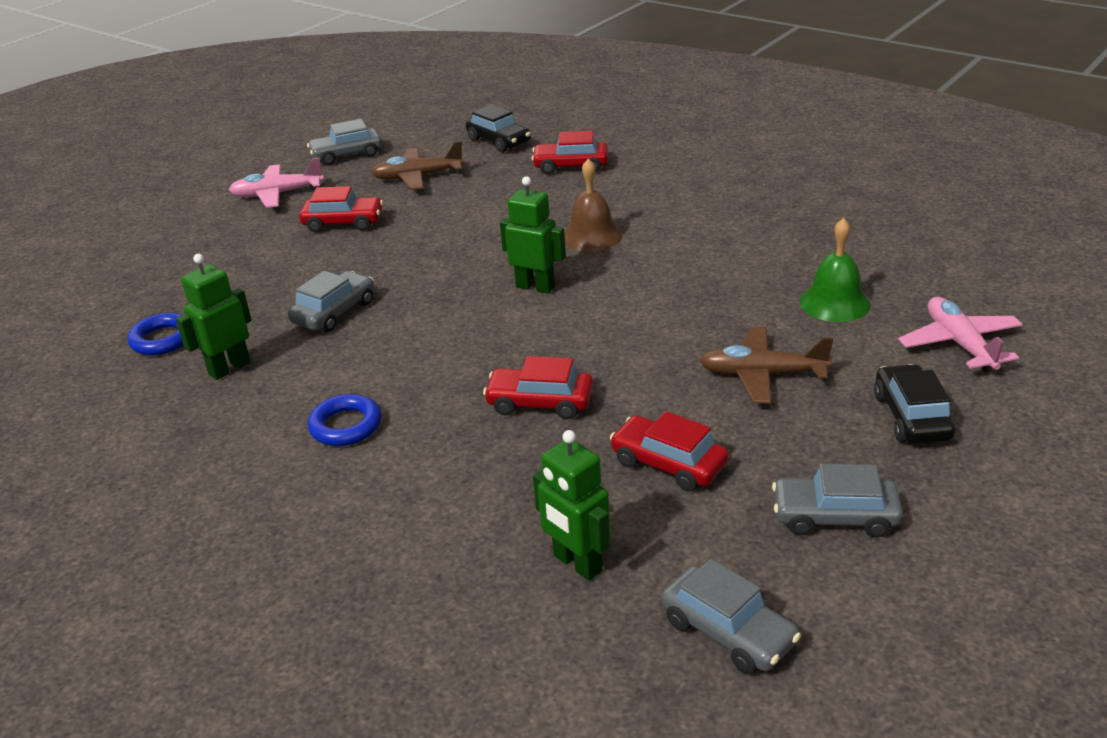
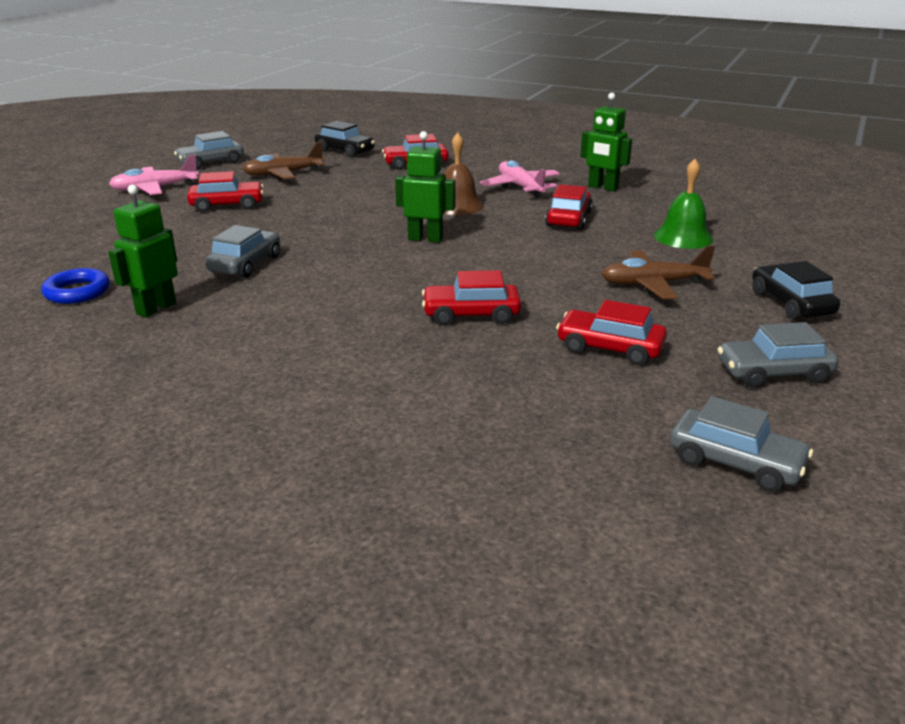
camera: 15 degrees left, 5 degrees down
(346, 426) = (293, 342): blue ring -> none
(577, 564) = (568, 426): green robot -> green robot (602, 187)
(711, 265) = (568, 219): none -> red car
(960, 344) = (797, 257): pink plane -> pink plane (520, 187)

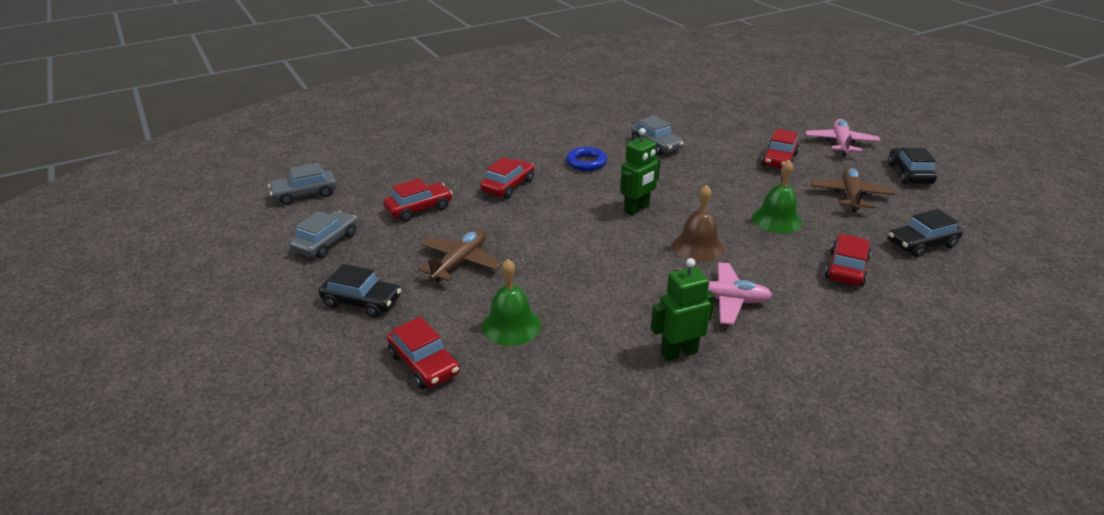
camera: 125 degrees right, 5 degrees up
(77, 292) = (662, 104): blue ring -> blue ring (586, 163)
(156, 308) = (619, 116): green robot -> none
(211, 162) = (909, 174): grey car -> black car
(367, 189) = (776, 220): none -> green bell
(568, 219) = (613, 287): red car -> red car (424, 364)

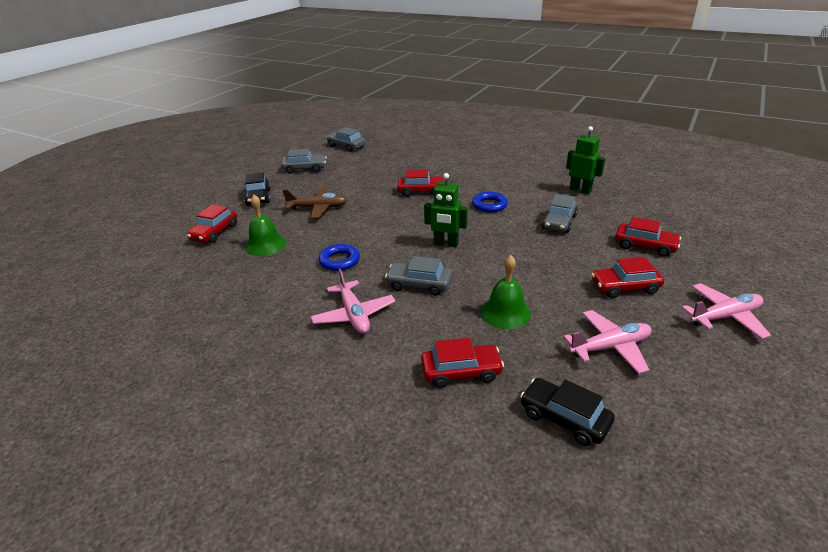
camera: 60 degrees right, 0 degrees up
(419, 209) = (363, 177): red car -> red car (645, 246)
(607, 280) = (339, 261): none -> blue ring
(678, 352) = (275, 313): green robot -> green robot (580, 190)
(698, 247) = (419, 284): brown bell -> grey car
(850, 196) = (610, 347): brown plane -> pink plane
(909, 174) = (725, 382): black car -> none

